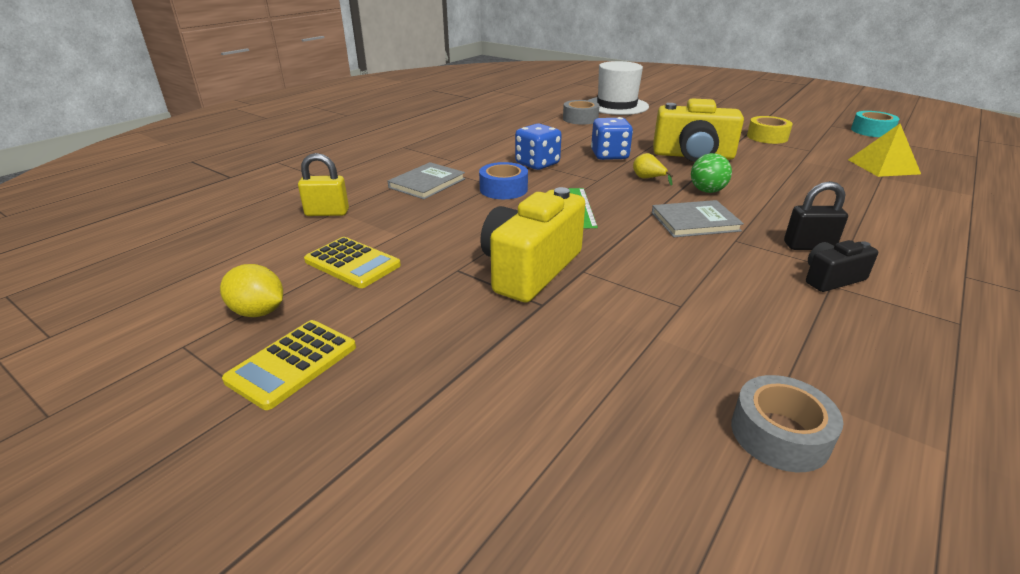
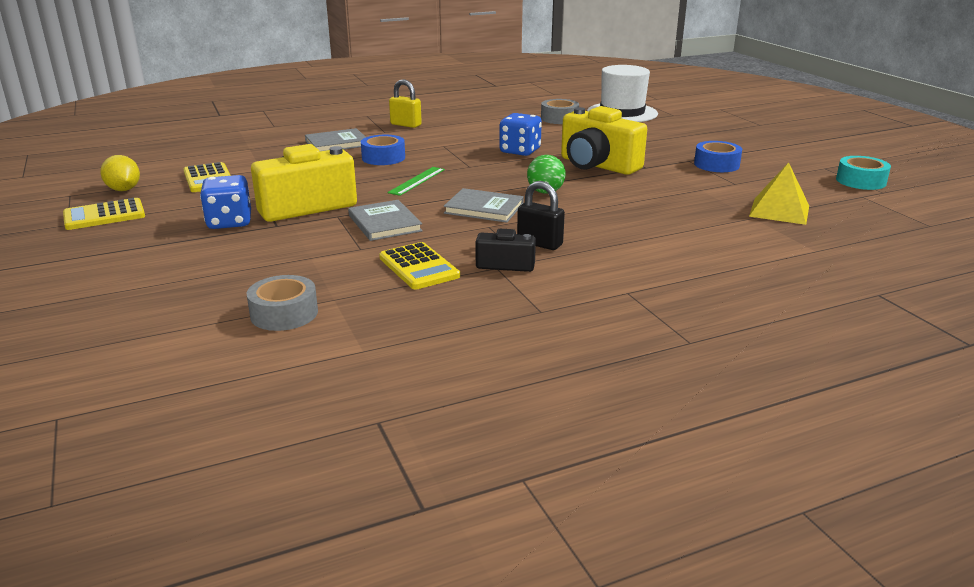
camera: 30 degrees right, 5 degrees down
(327, 213) = (241, 148): yellow padlock -> yellow padlock (406, 125)
(537, 164) = (445, 146): blue dice -> blue dice (229, 222)
(644, 265) = (384, 223): none -> grey book
(648, 178) = (514, 173): yellow pear -> none
(767, 137) = (716, 164): yellow tape -> blue tape
(774, 309) = (418, 267): none -> yellow calculator

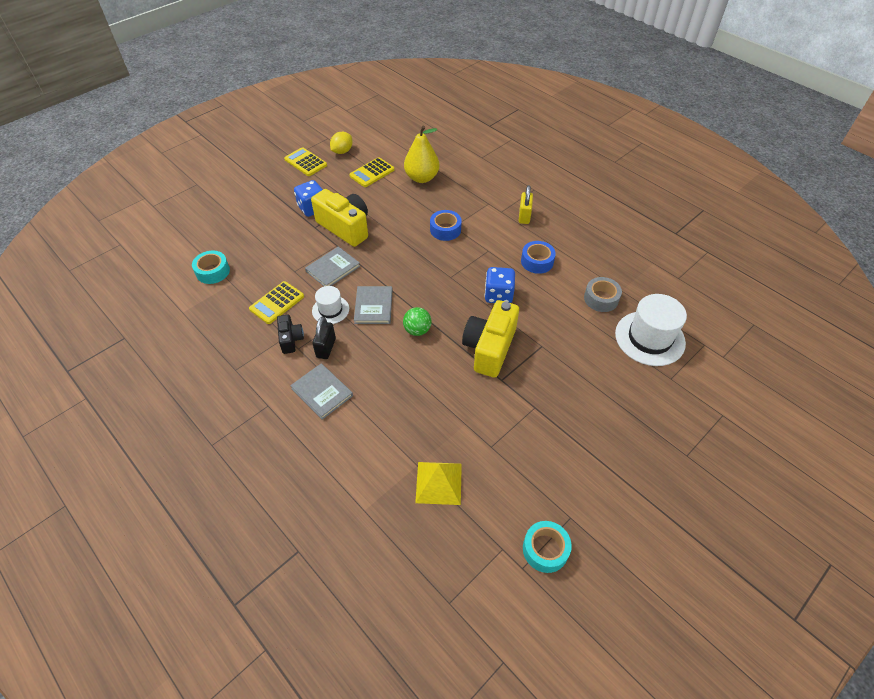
camera: 70 degrees right, 25 degrees up
(265, 156) = (421, 178): none -> yellow pear
(284, 313) = (213, 271): grey tape -> turquoise tape
(336, 143) = (462, 198): grey book -> grey book (322, 392)
(417, 181) = (409, 260): green ruler -> none
(467, 233) = (330, 310): none -> white hat
(716, 164) = (534, 429): blue tape -> blue tape (537, 261)

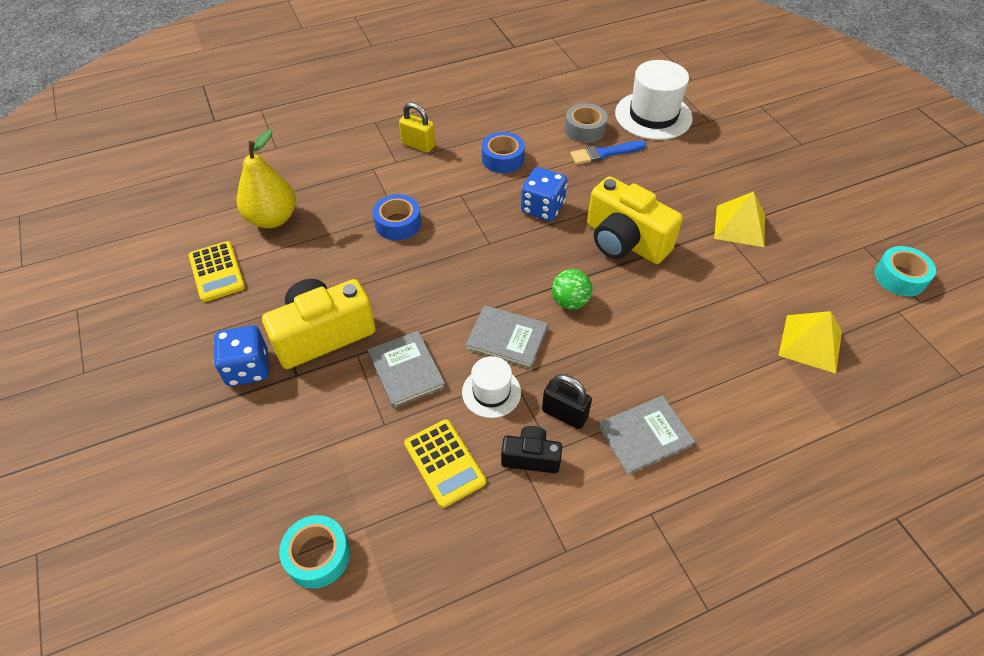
camera: 70 degrees left, 0 degrees up
(305, 162) = (118, 354): yellow calculator -> none
(342, 151) = (131, 297): yellow lemon -> none
(546, 419) = (739, 226): none -> yellow pyramid
(580, 317) = (605, 153): none -> blue brush

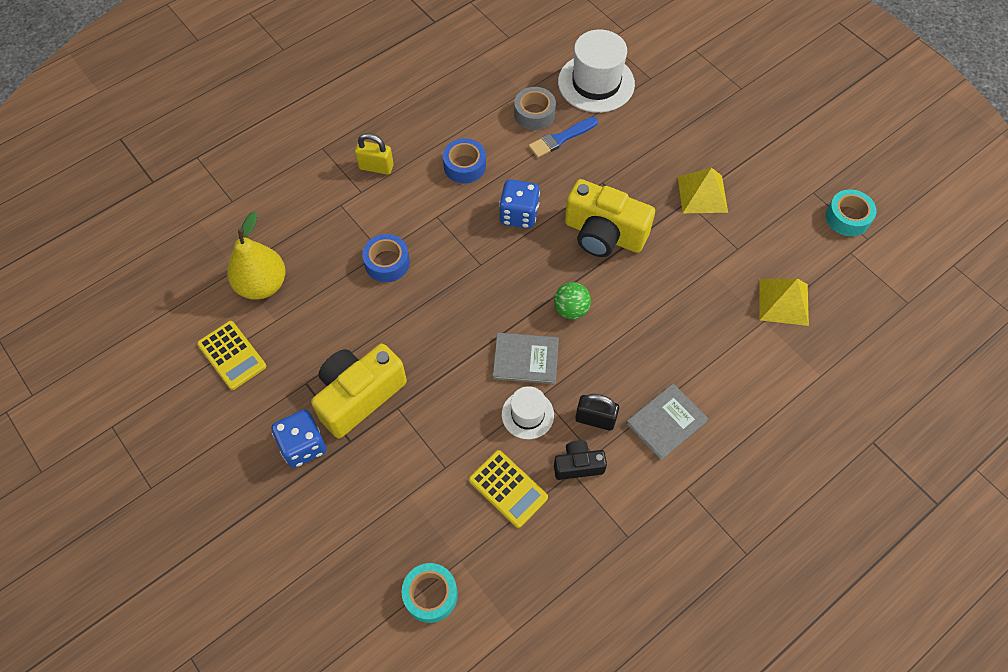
camera: 15 degrees left, 10 degrees up
(406, 371) = (447, 413): grey book -> none

